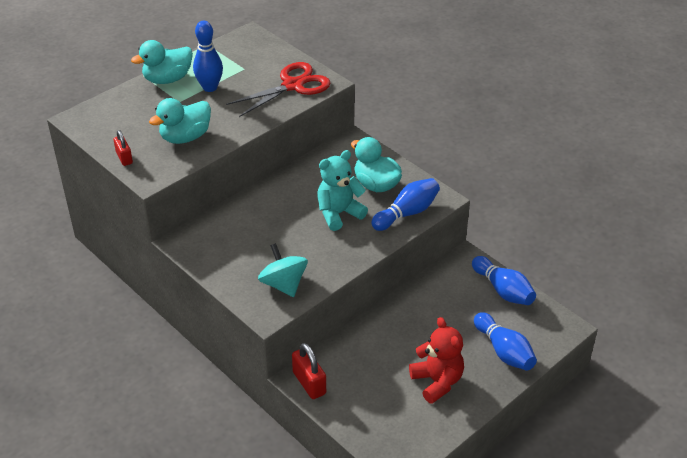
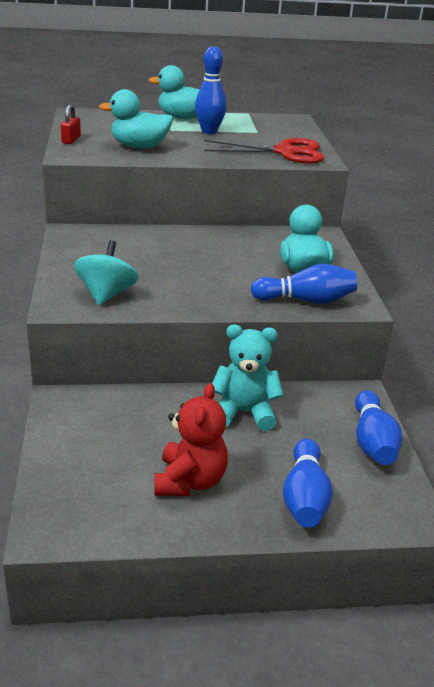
camera: 35 degrees right, 10 degrees down
(309, 383) = (62, 408): red padlock -> none
(339, 213) = (235, 272): turquoise teddy bear -> turquoise teddy bear (244, 412)

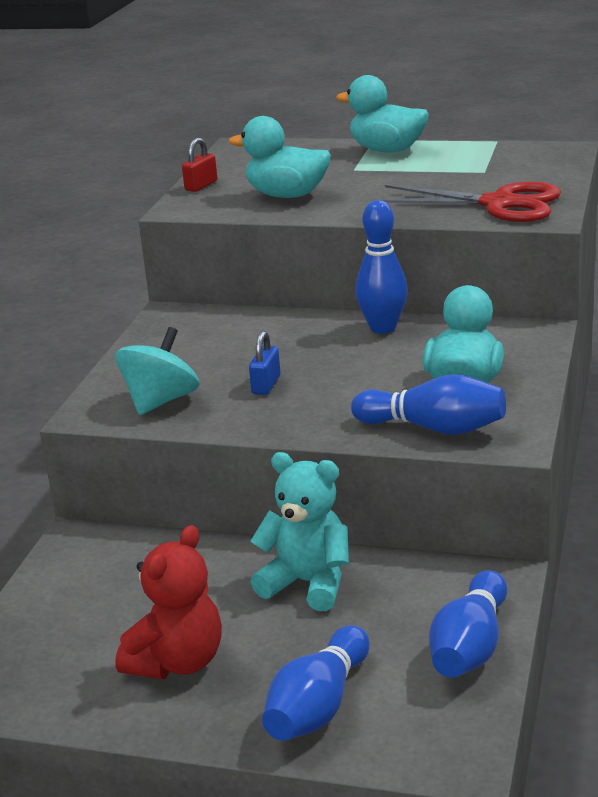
camera: 25 degrees right, 5 degrees down
(174, 278) = (266, 385): none -> blue padlock
(209, 131) = (409, 171): blue bowling pin -> blue bowling pin (383, 328)

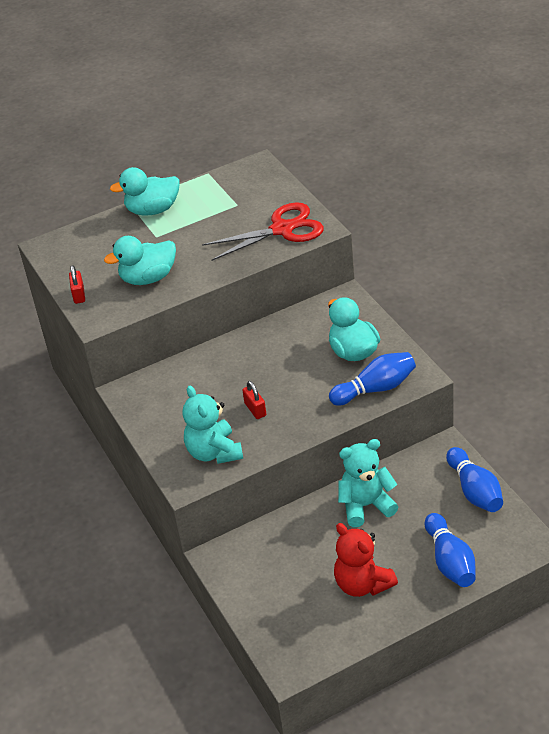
camera: 40 degrees left, 15 degrees up
(161, 401) = (214, 452): turquoise spinning top -> turquoise teddy bear
(177, 662) = (362, 584): red teddy bear -> red teddy bear turned 150 degrees clockwise
(266, 385) = (255, 409): blue padlock -> red padlock
(383, 328) = (264, 337): blue bowling pin -> none

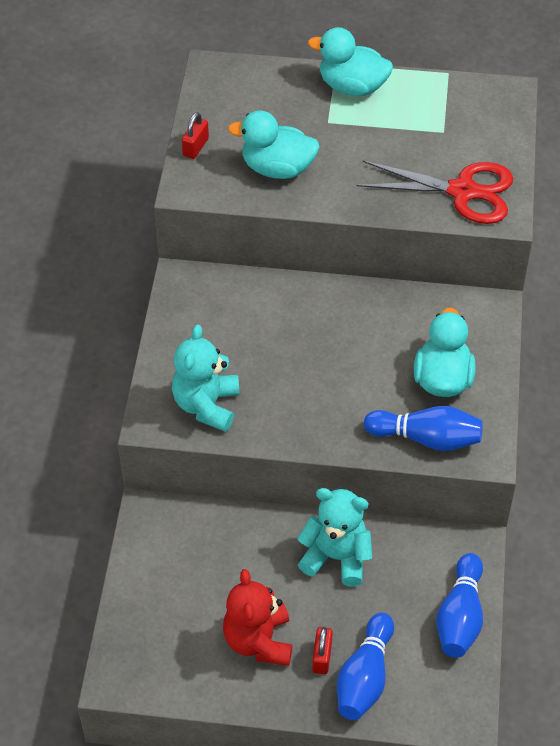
camera: 30 degrees right, 10 degrees up
(255, 409) = (287, 382): red padlock -> red padlock (322, 657)

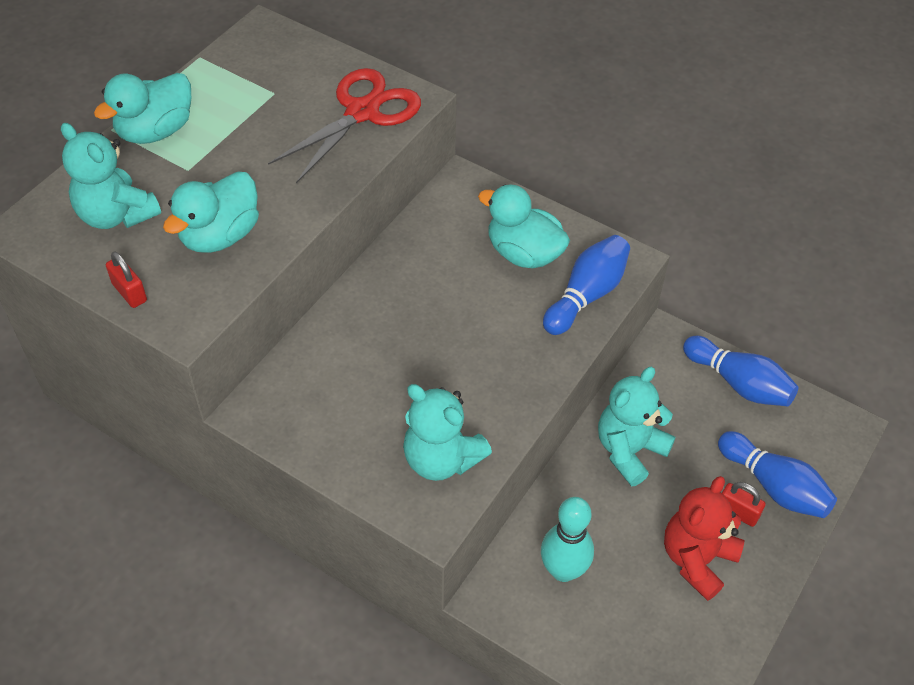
camera: 65 degrees left, 0 degrees up
(197, 551) = (563, 570): none -> turquoise bowling pin
(258, 106) = (116, 215): none -> turquoise teddy bear
(258, 641) = (697, 559): red teddy bear -> red teddy bear turned 105 degrees clockwise

